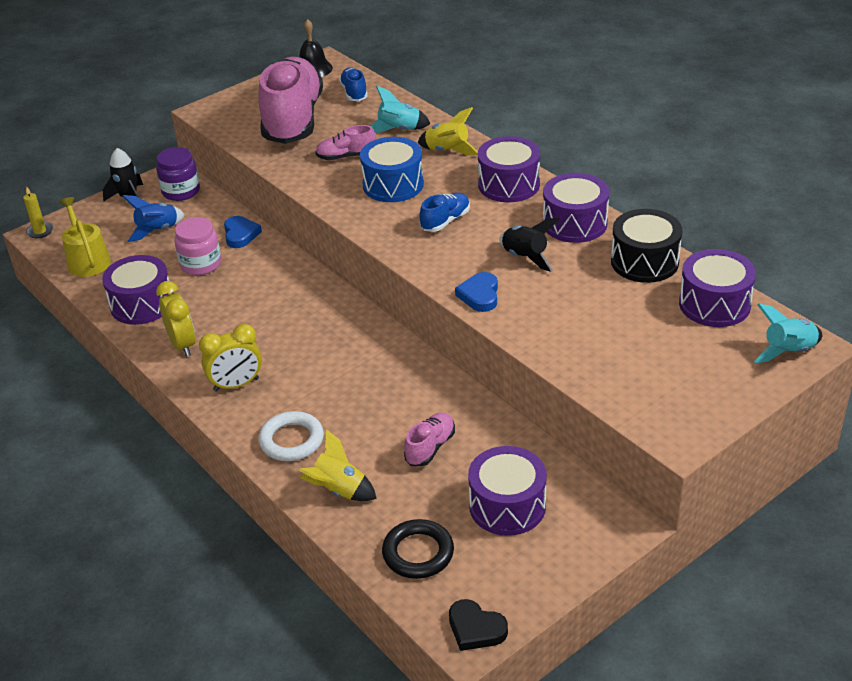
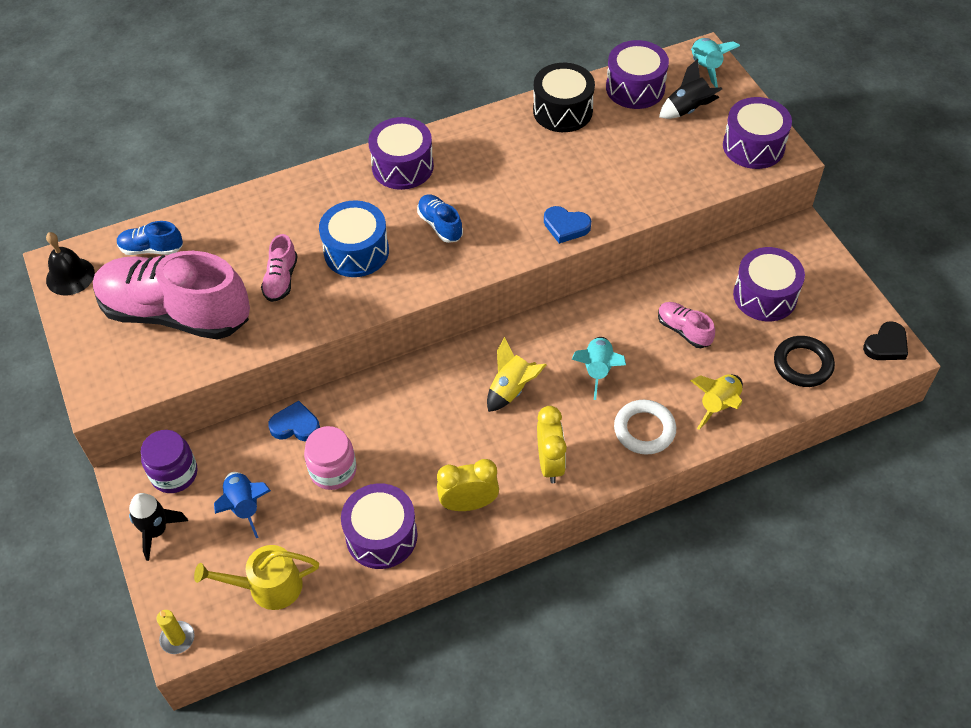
camera: 75 degrees left, 15 degrees up
(399, 130) = (253, 226): turquoise rocket -> turquoise rocket (597, 370)
(447, 151) = (317, 197): yellow rocket -> yellow rocket (511, 389)
(525, 257) = (523, 183): black rocket -> black rocket (688, 109)
(575, 223) = (487, 138): purple drum -> purple drum (753, 146)

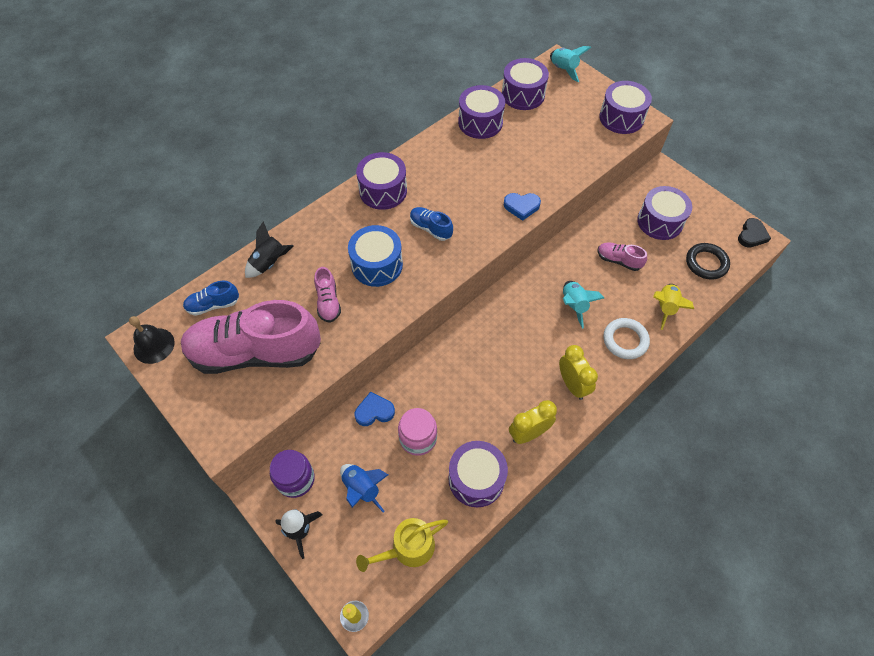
camera: 20 degrees left, 5 degrees up
(511, 389) = (521, 337): yellow rocket -> none
(562, 111) = (480, 122): black drum -> purple drum
(688, 109) = (565, 102): black rocket -> black rocket (269, 263)

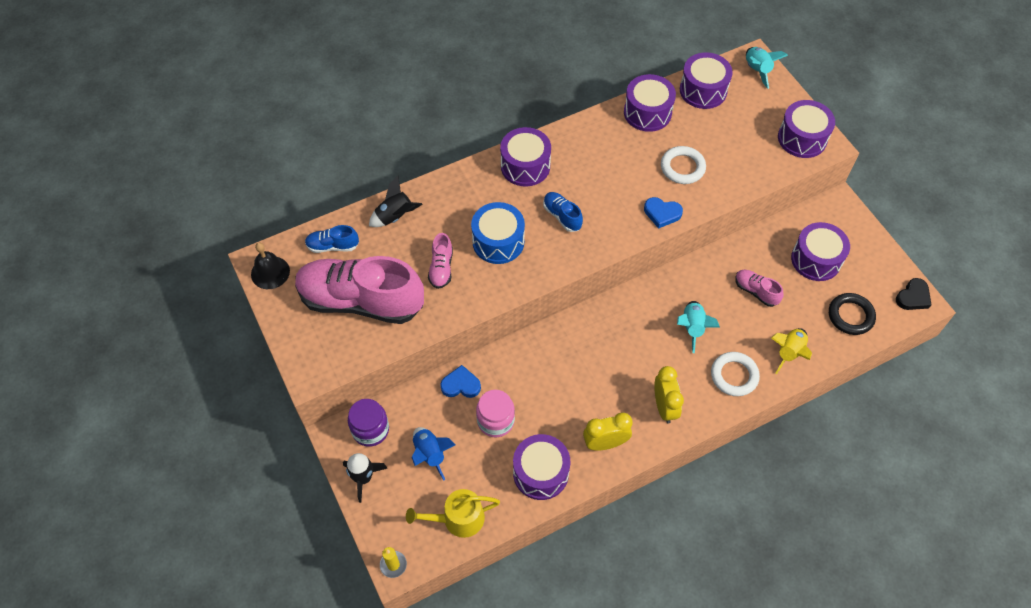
camera: 15 degrees right, 0 degrees up
(526, 163) = (682, 167): none -> white ring

